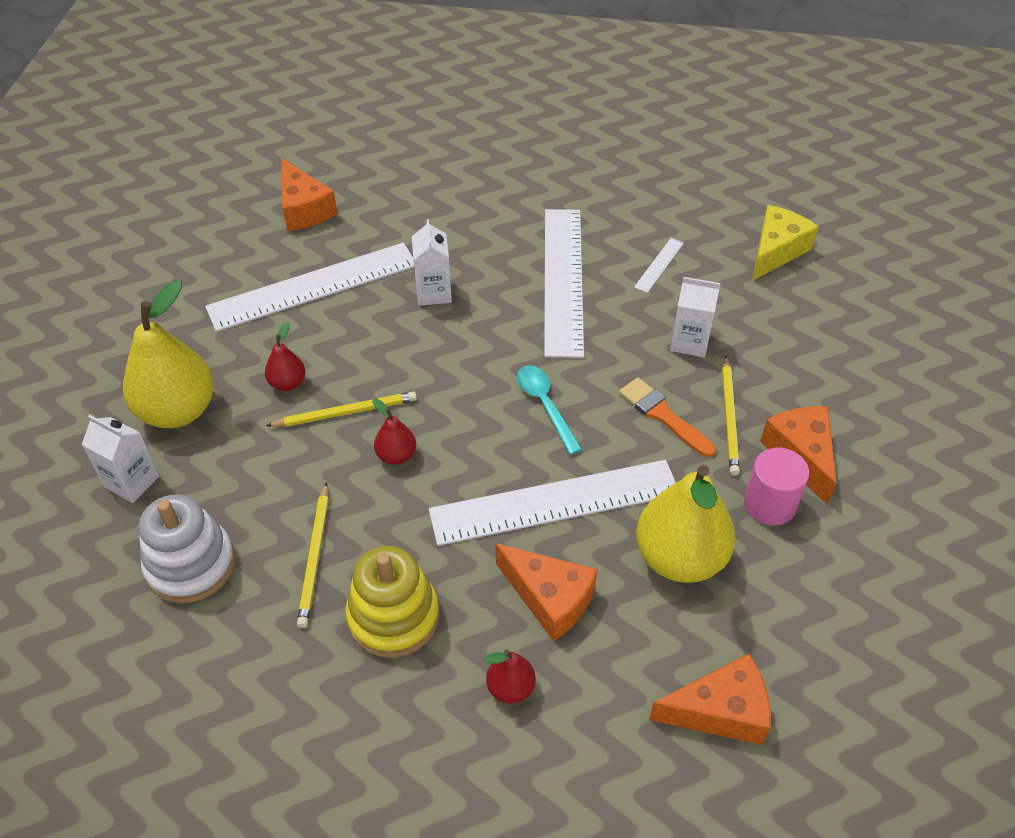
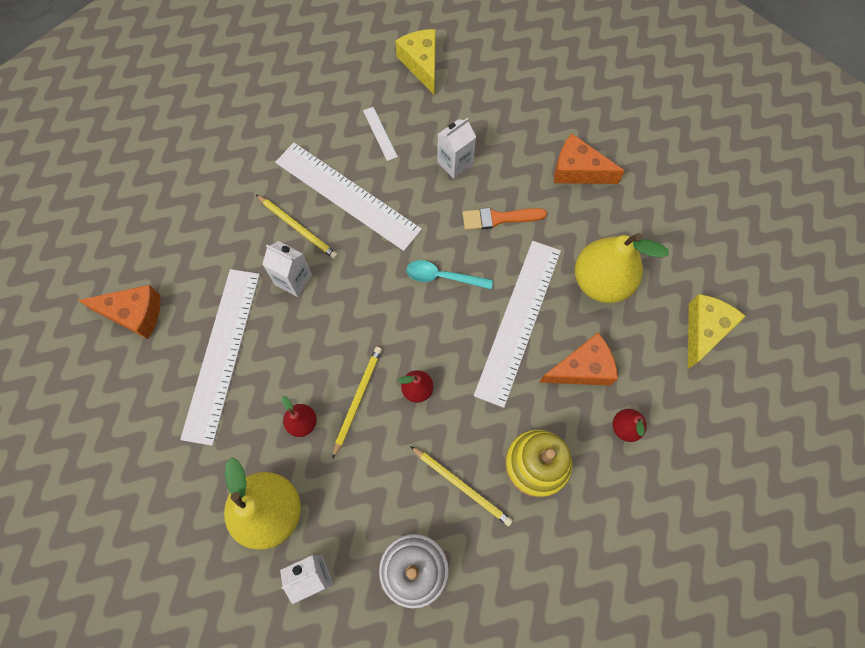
camera: 55 degrees left, 20 degrees up
(720, 711) = (704, 330): orange cheese -> yellow cheese
(729, 418) = (526, 185): yellow pencil -> yellow pencil (298, 228)
(769, 504) = (598, 211): pink cylinder -> none

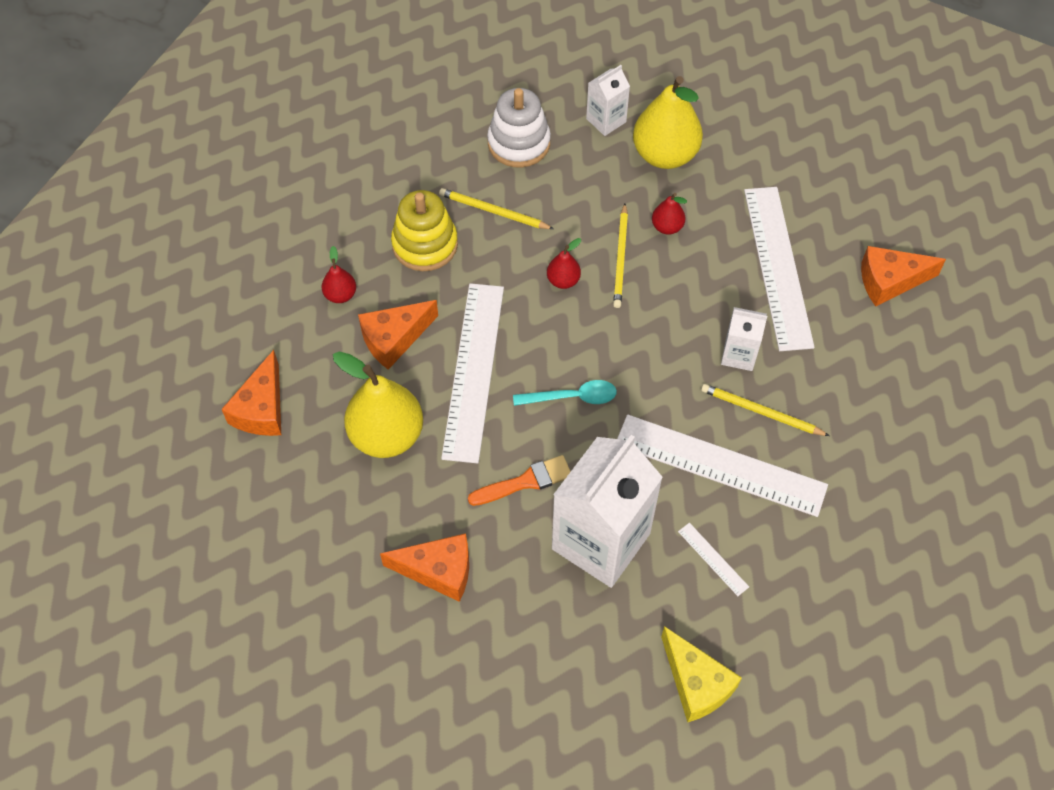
camera: 165 degrees right, 10 degrees down
(455, 163) = (601, 541): white carton -> white carton, size x2.09
(704, 330) = (262, 409): yellow cheese -> orange cheese

